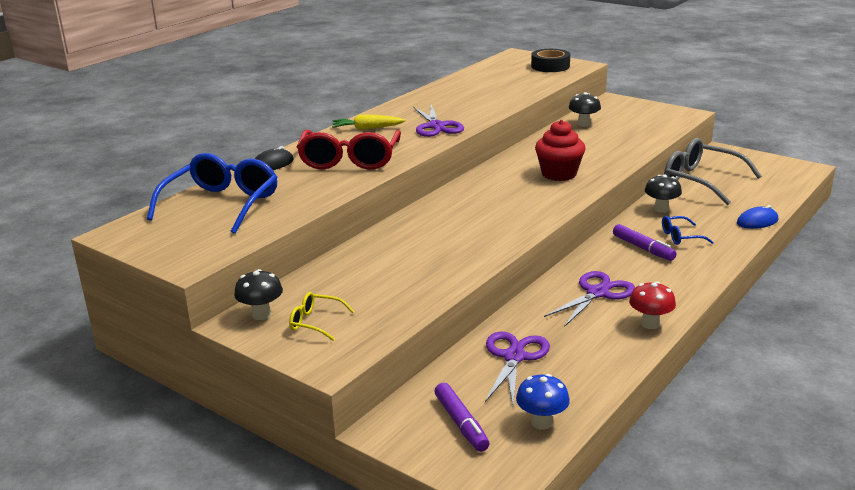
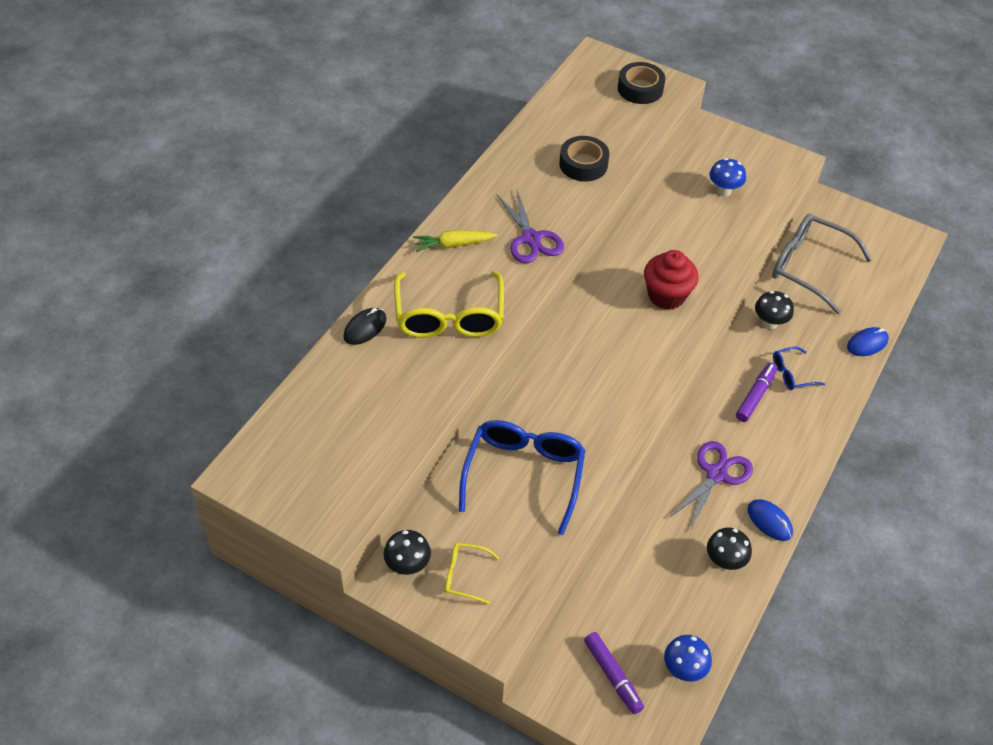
camera: 10 degrees left, 25 degrees up
(221, 204) = (332, 414): blue glasses -> blue glasses (524, 475)
(349, 160) = (449, 316): red glasses -> yellow glasses
(493, 96) = (583, 164): none -> black tape
(514, 357) = (647, 578): purple scissors -> none
(583, 124) = (682, 186): black mushroom -> black mushroom (724, 561)
(620, 126) = (724, 191): none -> blue mushroom
(643, 248) = (755, 396): purple marker -> purple marker turned 105 degrees counterclockwise
(650, 324) = (769, 521): red mushroom -> blue mouse

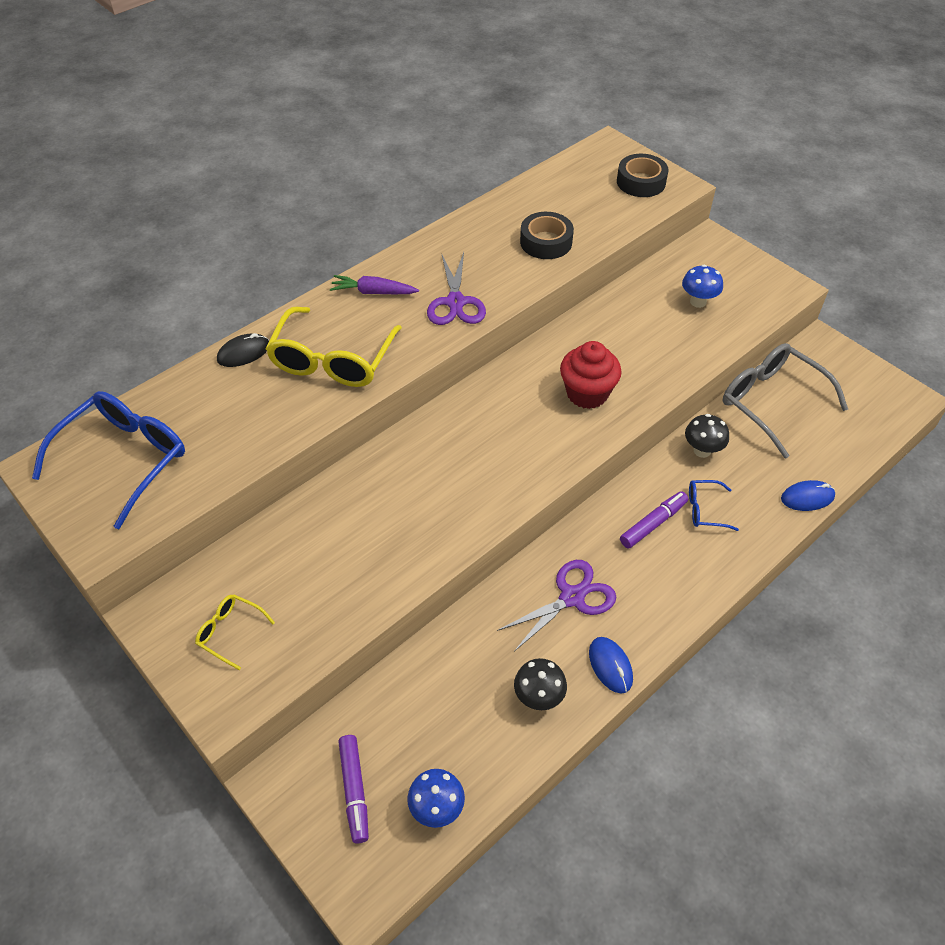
camera: 20 degrees right, 0 degrees up
(408, 566) = (178, 605): black mushroom -> none
(453, 244) = (374, 292): yellow carrot -> purple carrot
(524, 475) = (345, 542): blue glasses -> blue glasses (124, 459)

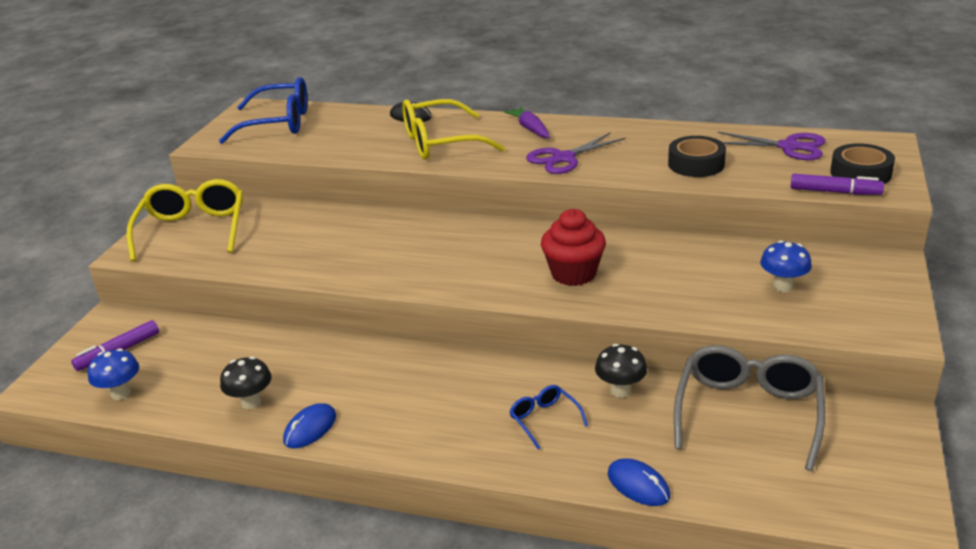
camera: 60 degrees right, 20 degrees down
(230, 632) = (193, 230): yellow glasses -> yellow glasses, size x2.10
(572, 597) = (367, 380): purple scissors -> purple scissors (789, 147)
(653, 523) = (494, 394): purple marker -> purple marker (835, 192)

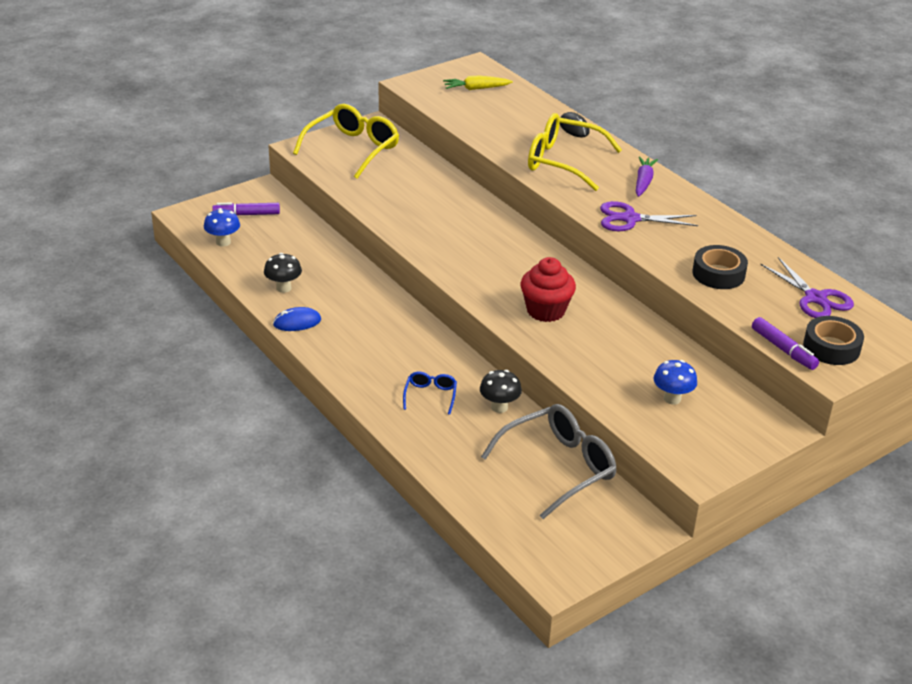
camera: 35 degrees right, 5 degrees up
(278, 123) = (476, 88): blue glasses -> yellow carrot
(638, 485) = (432, 462): blue mouse -> none

